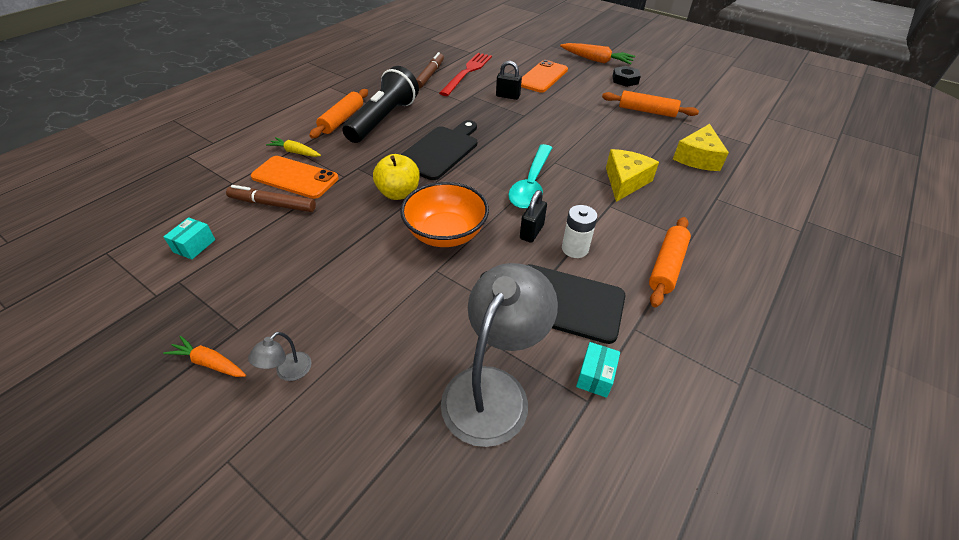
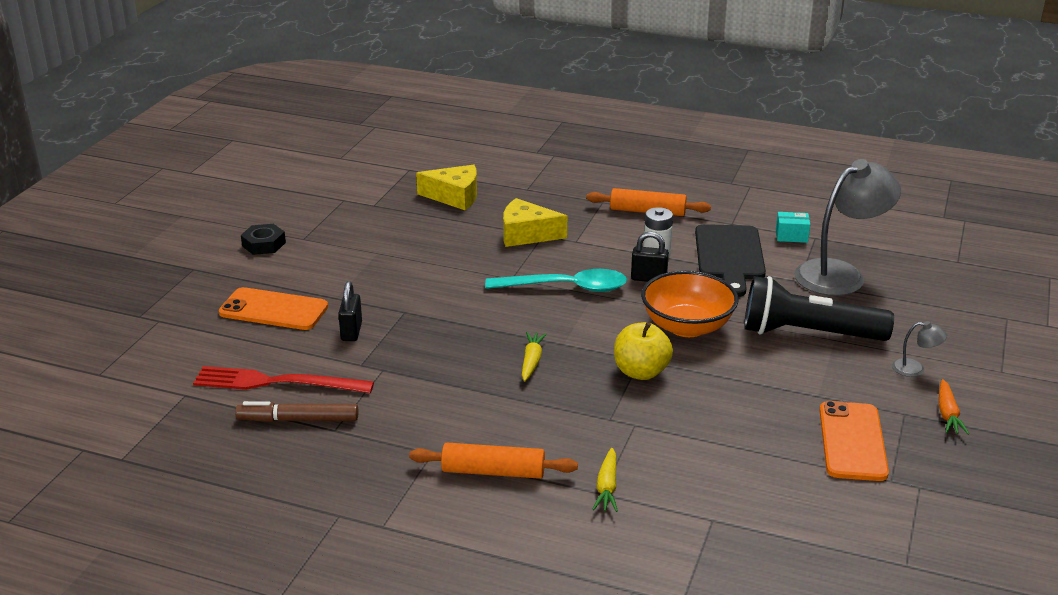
camera: 105 degrees left, 15 degrees down
(194, 246) = (838, 494): turquoise box -> none
(273, 204) = (727, 463): brown marker -> none
(295, 177) = (664, 465): orange phone -> orange phone (852, 441)
(383, 119) = (473, 430): black flashlight -> black flashlight (808, 334)
(440, 151) = (531, 361): black cutting board -> yellow carrot
(493, 389) = (840, 274): grey lamp -> grey lamp turned 135 degrees clockwise
(596, 60) = (197, 270): orange carrot -> none
(647, 111) = (355, 226): orange rolling pin -> none

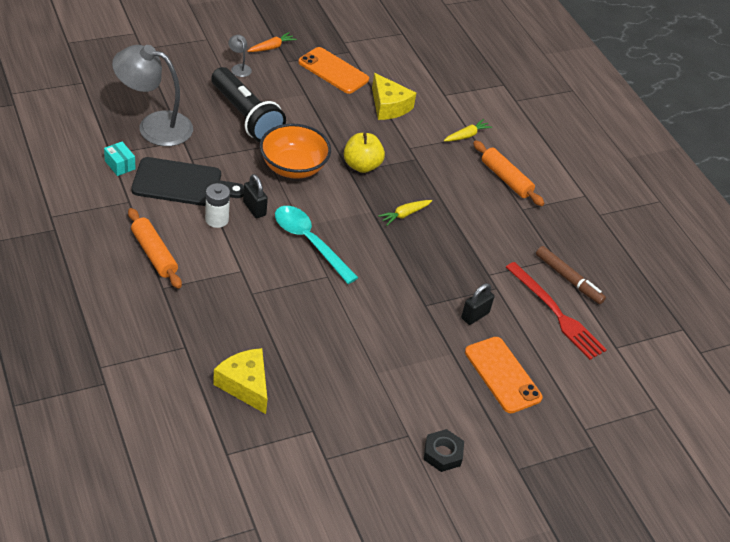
camera: 140 degrees left, 15 degrees up
(526, 234) = (260, 303): yellow cheese -> yellow cheese (389, 106)
(729, 256) = (182, 183): black cutting board -> black cutting board turned 45 degrees clockwise
(852, 441) = (333, 71): orange phone -> orange phone turned 75 degrees clockwise

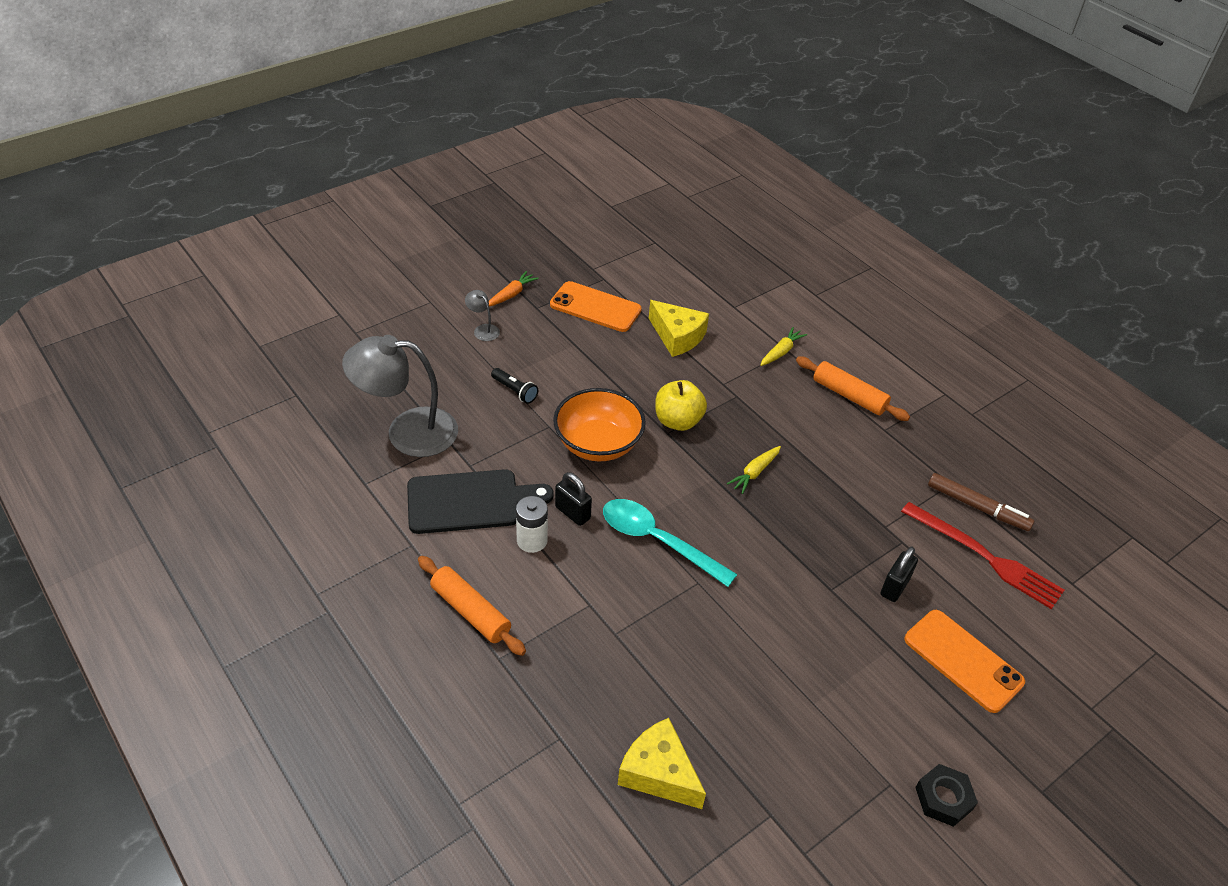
camera: 10 degrees left, 0 degrees up
(120, 165) = (382, 496): turquoise box -> none
(246, 116) = (515, 391): black flashlight -> black flashlight, size x0.41

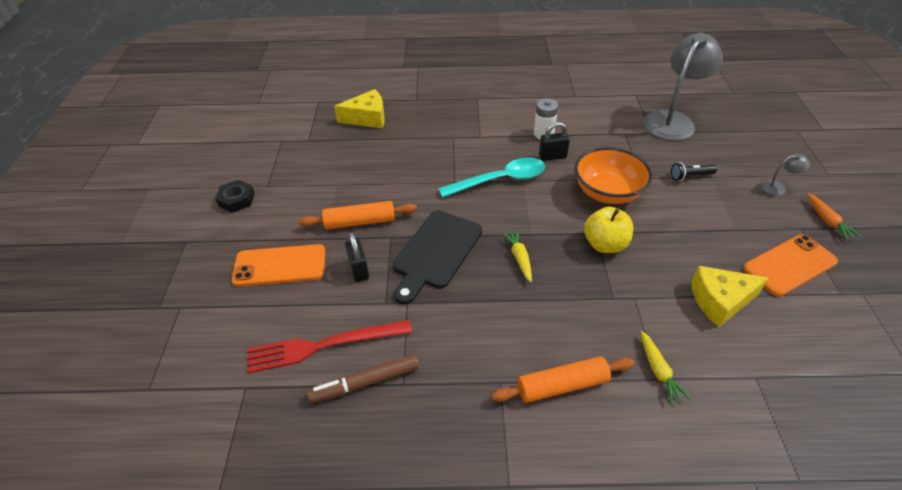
camera: 130 degrees right, 0 degrees up
(470, 501) = (593, 123): black cutting board -> black cutting board (435, 252)
(470, 611) = (513, 99): orange rolling pin -> orange rolling pin (360, 222)

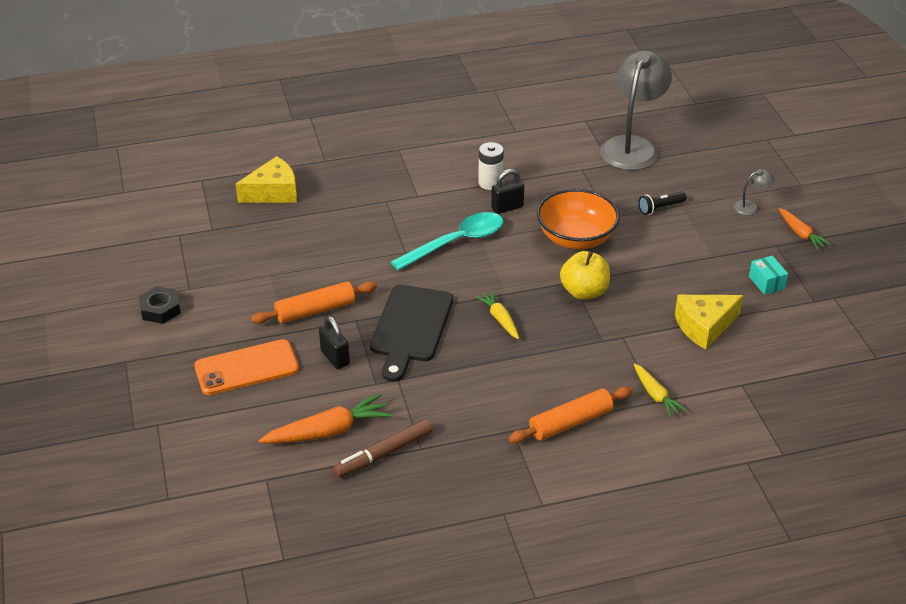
camera: 15 degrees left, 5 degrees down
(323, 345) = (328, 431): red fork -> orange carrot
(789, 265) = (766, 283): orange phone -> turquoise box

